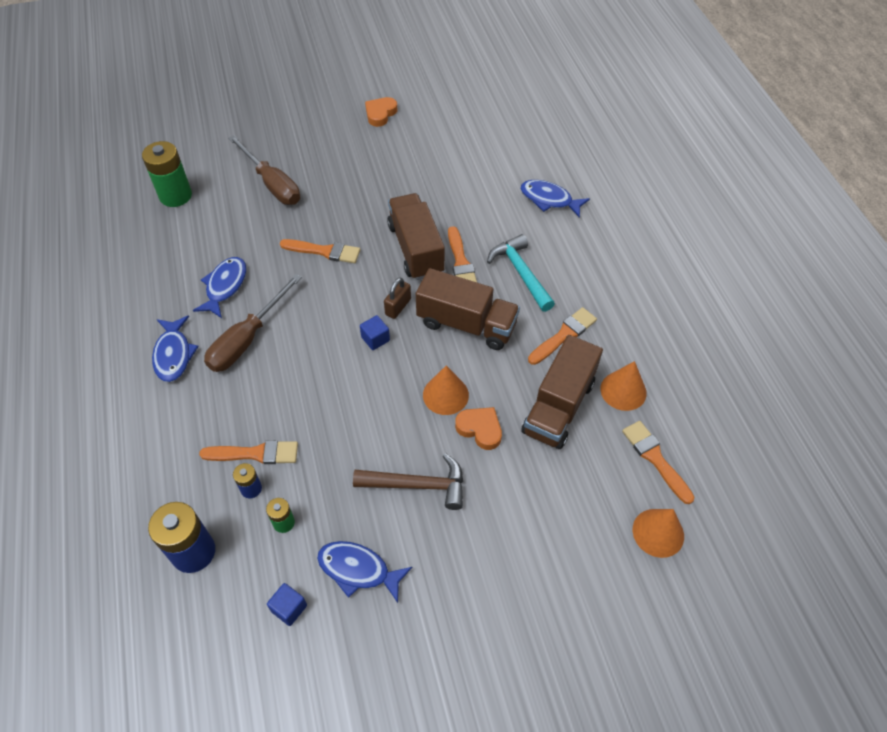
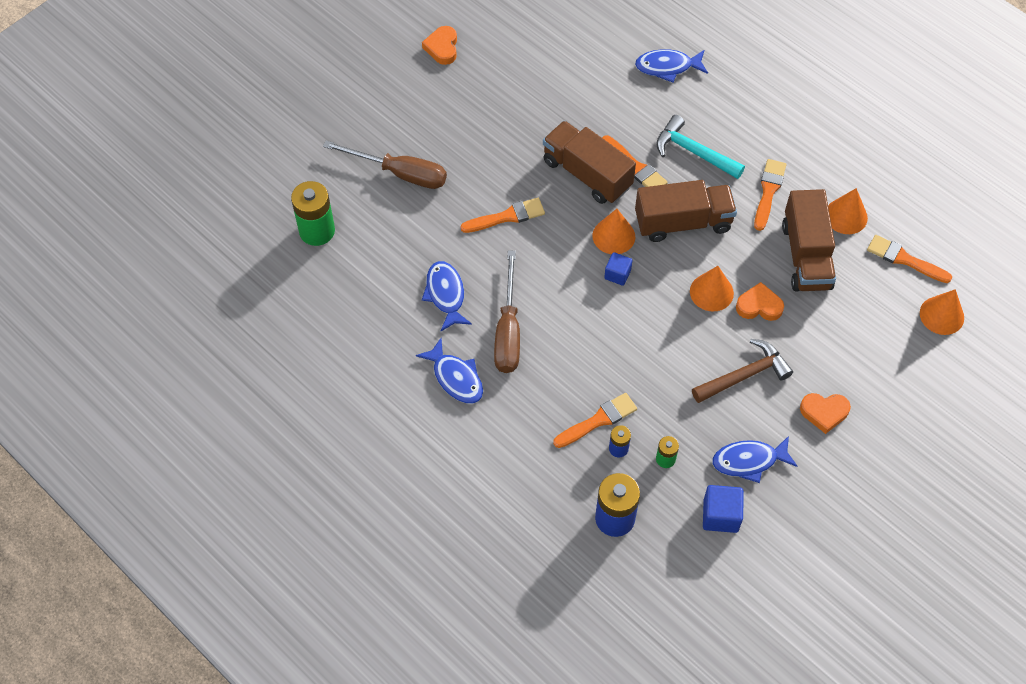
camera: 30 degrees left, 5 degrees up
(289, 608) = (720, 515): blue cube -> blue cube, size x1.52
(398, 307) = (613, 236): brown padlock -> orange cone
(467, 564) = (824, 412): none -> orange heart

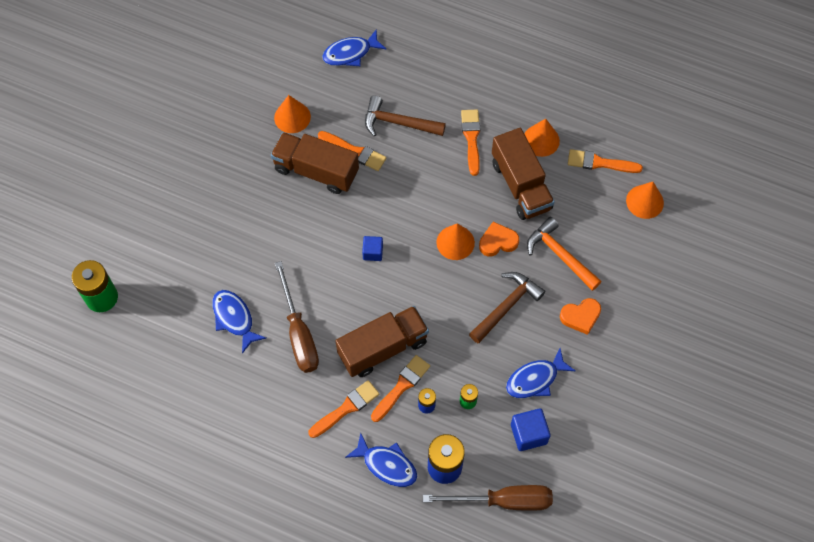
camera: 20 degrees left, 5 degrees up
(400, 173) = (155, 221): brown screwdriver -> brown screwdriver (503, 501)
(442, 48) = (151, 94): orange heart -> none
(456, 378) = (269, 390): blue fish -> blue fish (387, 465)
(507, 216) = (262, 231): orange brush -> orange brush (346, 408)
(613, 236) = (358, 219): orange cone -> orange cone (292, 117)
(683, 222) = (411, 188): brown truck -> brown truck (383, 348)
(694, 152) = (398, 123): turquoise hammer -> brown hammer
(824, 341) = (560, 255): none -> orange hammer

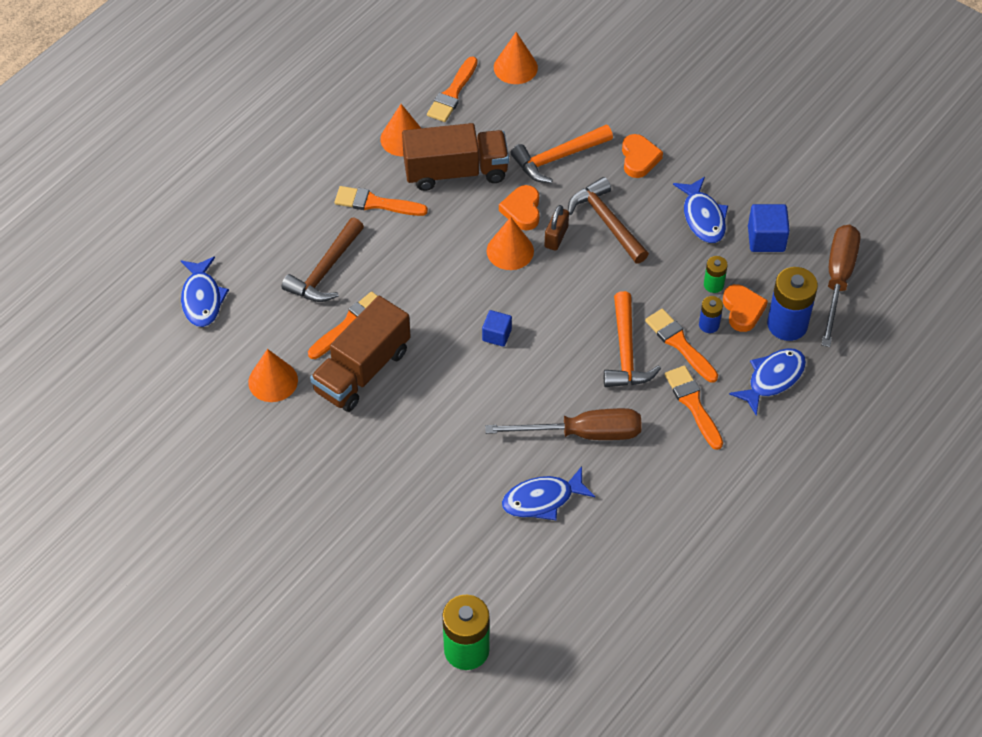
camera: 75 degrees left, 10 degrees down
(383, 348) = (626, 351): brown truck -> orange hammer
(449, 429) = (742, 310): none -> orange heart
(479, 272) = (556, 237): none -> brown padlock

